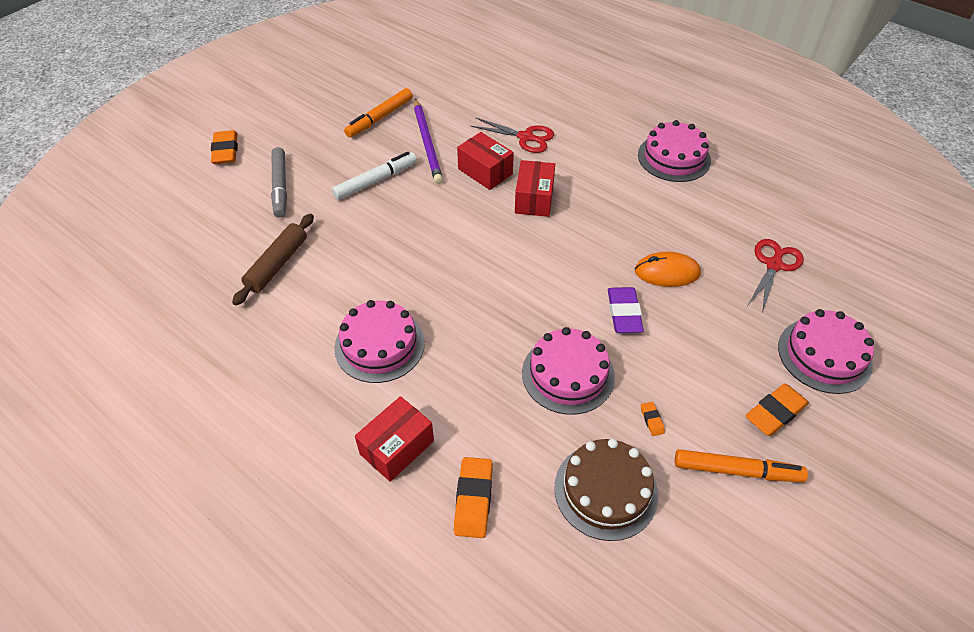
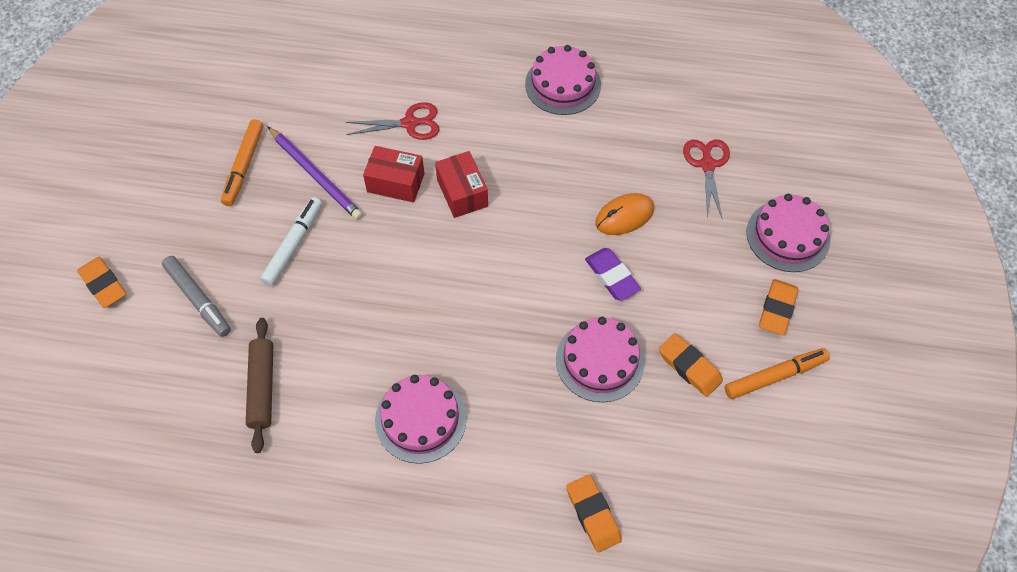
camera: 30 degrees left, 10 degrees up
(397, 447) = (501, 505): red box -> none
(606, 490) = (689, 448): brown cake -> none
(652, 420) = (689, 367): orange eraser -> orange eraser, size x2.10

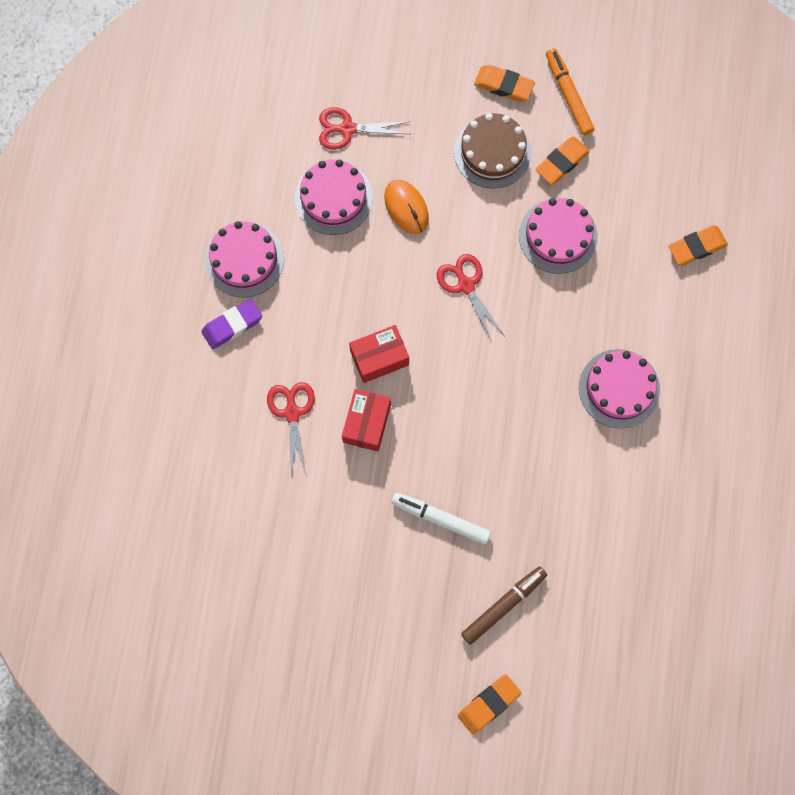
camera: 90 degrees left, 15 degrees up
(198, 299) = (503, 605): grey marker -> brown marker
(244, 166) = (345, 580): orange marker -> none
(262, 388) = (594, 532): brown rolling pin -> none
(316, 175) = (357, 504): purple pencil -> none
(540, 270) = (466, 285): none -> red scissors
(612, 276) = (472, 222): purple eraser -> purple eraser (232, 325)
(695, 297) = (492, 152): none -> brown cake
(788, 236) = (427, 67): pink cake -> pink cake (333, 198)

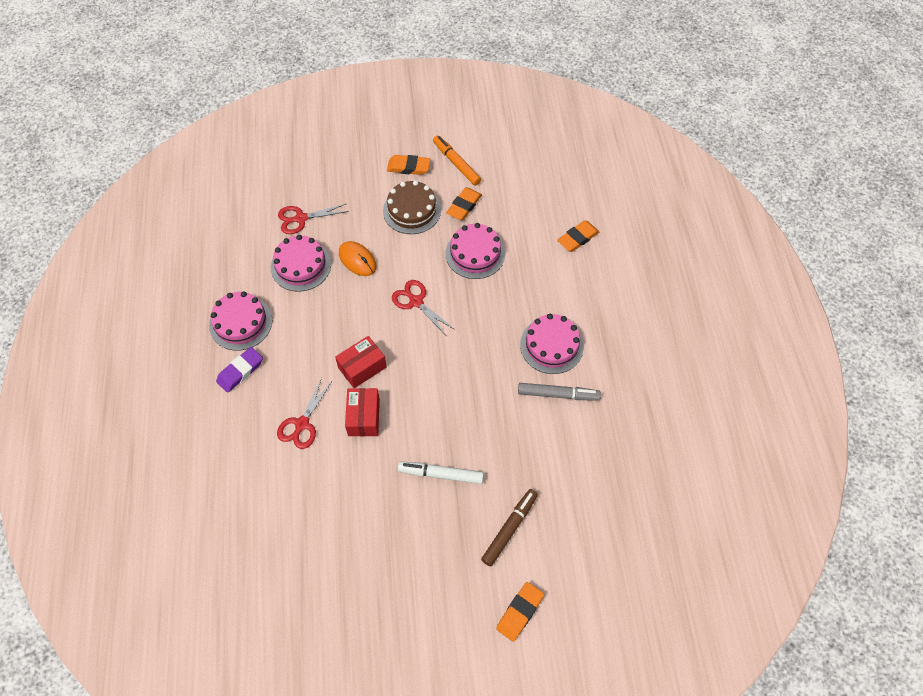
camera: 15 degrees left, 15 degrees down
(292, 413) = (302, 424): red scissors -> red scissors turned 135 degrees counterclockwise
(608, 455) = (558, 394): none -> grey marker

